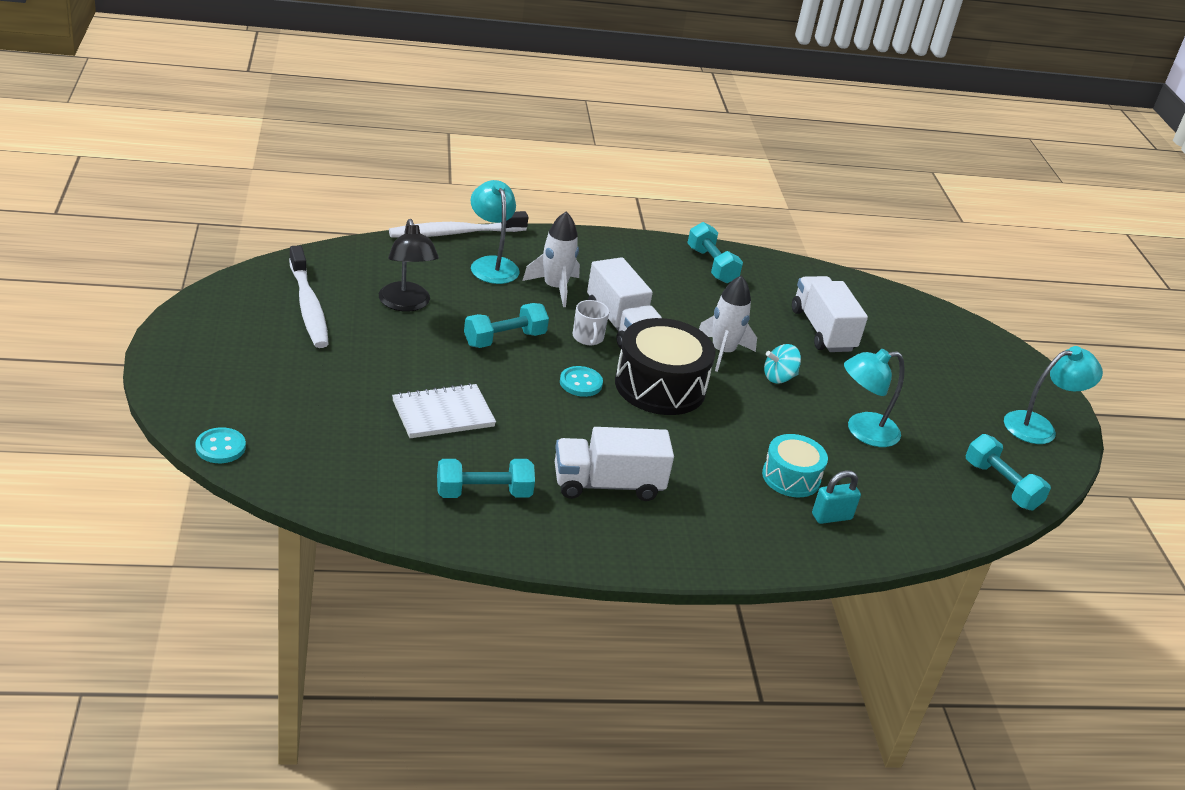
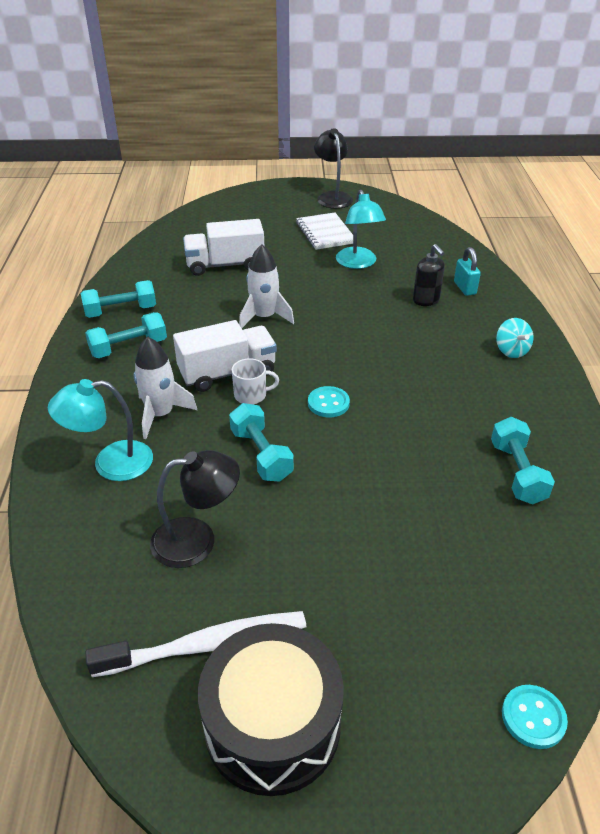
camera: 80 degrees left, 5 degrees up
(443, 414) = (404, 503): white notebook -> white notebook (325, 233)
(455, 233) = (34, 495): white toothbrush -> none
(608, 484) = (472, 394): white truck -> none
(660, 386) = (322, 355): black drum -> black drum (272, 724)
(779, 377) = (297, 293): turquoise spinning top -> turquoise spinning top (511, 351)
(791, 477) = (426, 300): turquoise drum -> black soap dispenser
(1001, 485) = (402, 219): turquoise dumbbell -> turquoise dumbbell (129, 348)
(1039, 427) = (332, 197): turquoise lamp -> black lamp

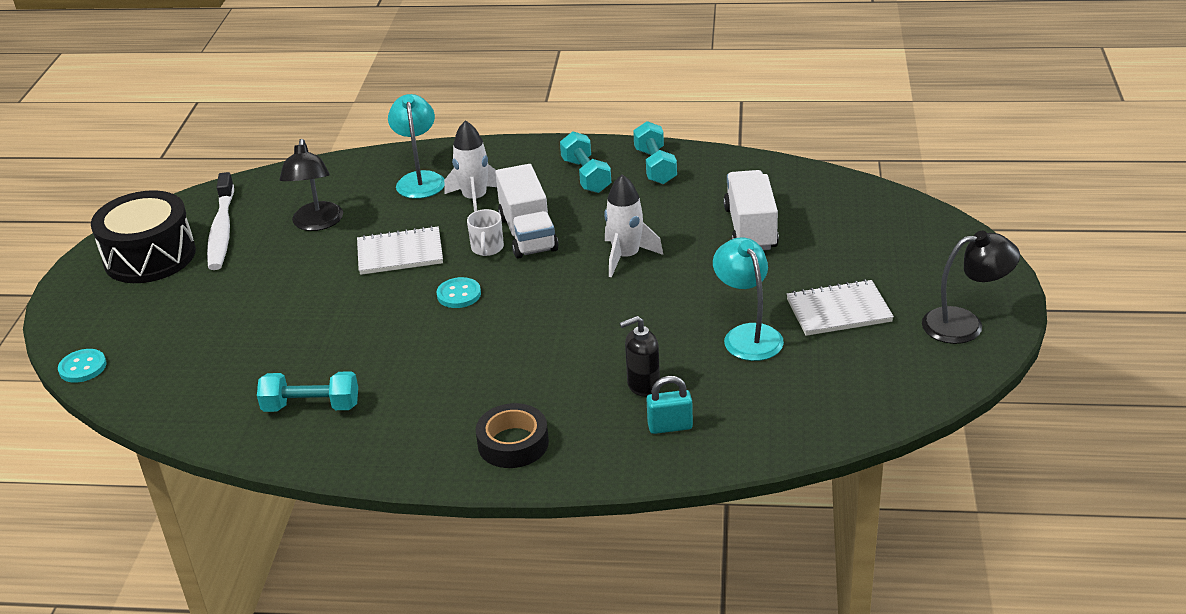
camera: 100 degrees right, 5 degrees down
(261, 455) = (400, 253): turquoise dumbbell -> white notebook
(358, 263) = (748, 335): turquoise lamp -> turquoise lamp turned 75 degrees clockwise
(511, 351) = (513, 443): turquoise spinning top -> black tape

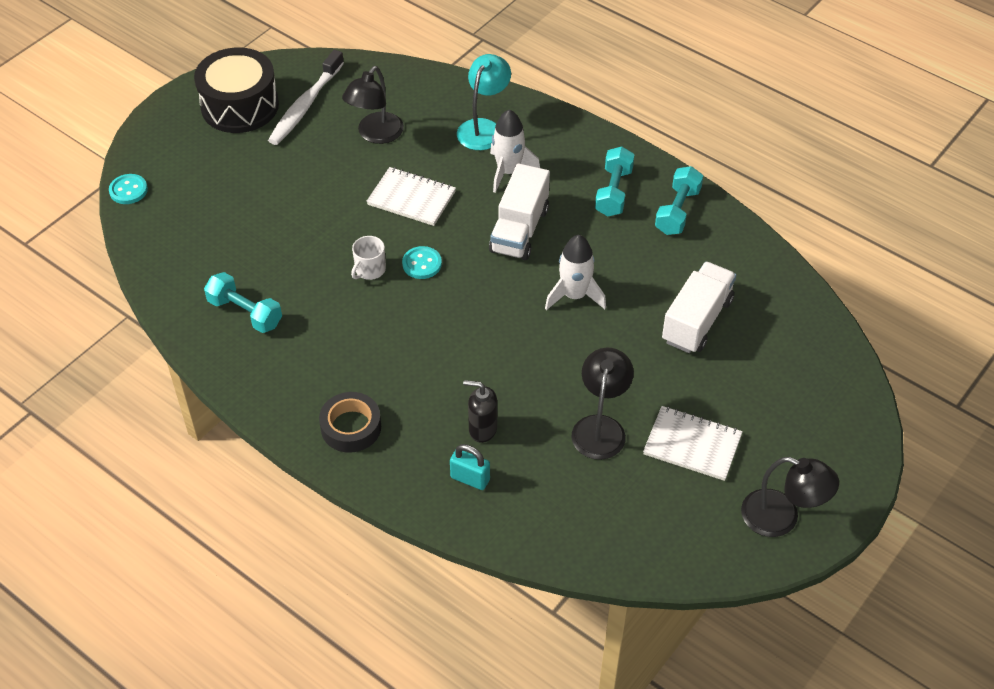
camera: 30 degrees right, 15 degrees up
(487, 248) = (478, 228): white mug -> white mug (369, 270)
(748, 335) = (600, 427): turquoise lamp -> black lamp

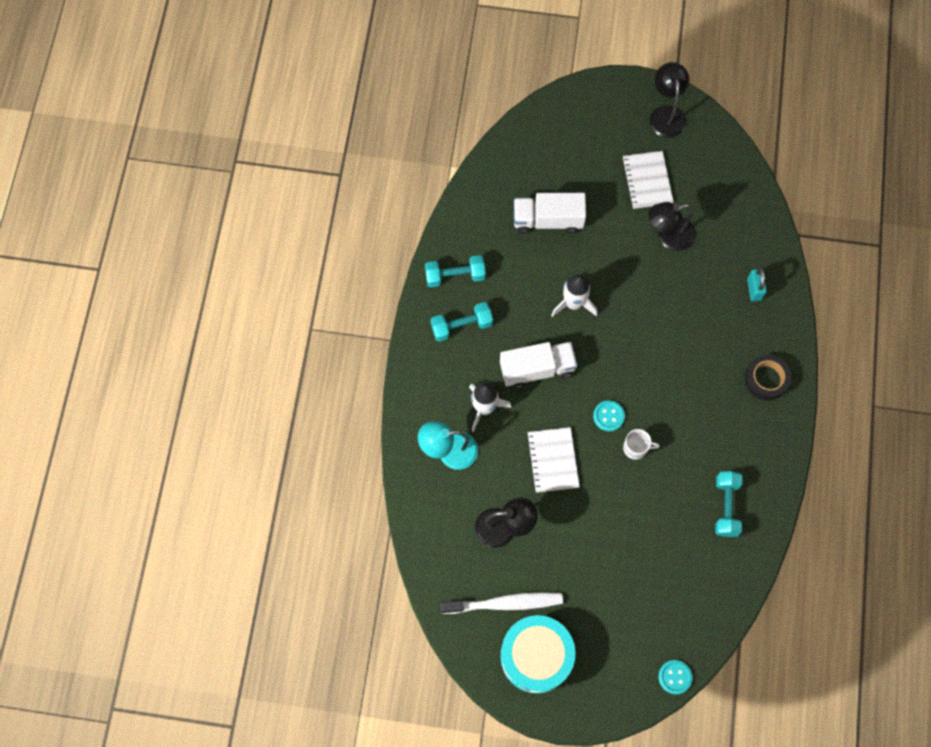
camera: 120 degrees left, 20 degrees up
(240, 106) = (536, 656): black drum -> turquoise drum
(482, 429) = (715, 302): black soap dispenser -> none

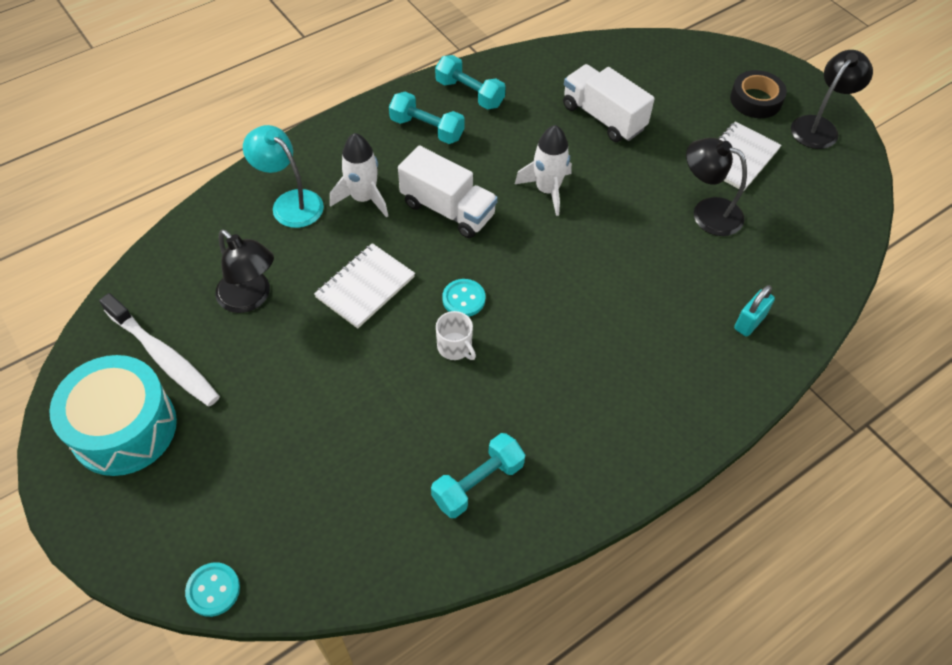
camera: 45 degrees right, 15 degrees down
(766, 379) = (668, 409): black tape -> black tape (755, 100)

